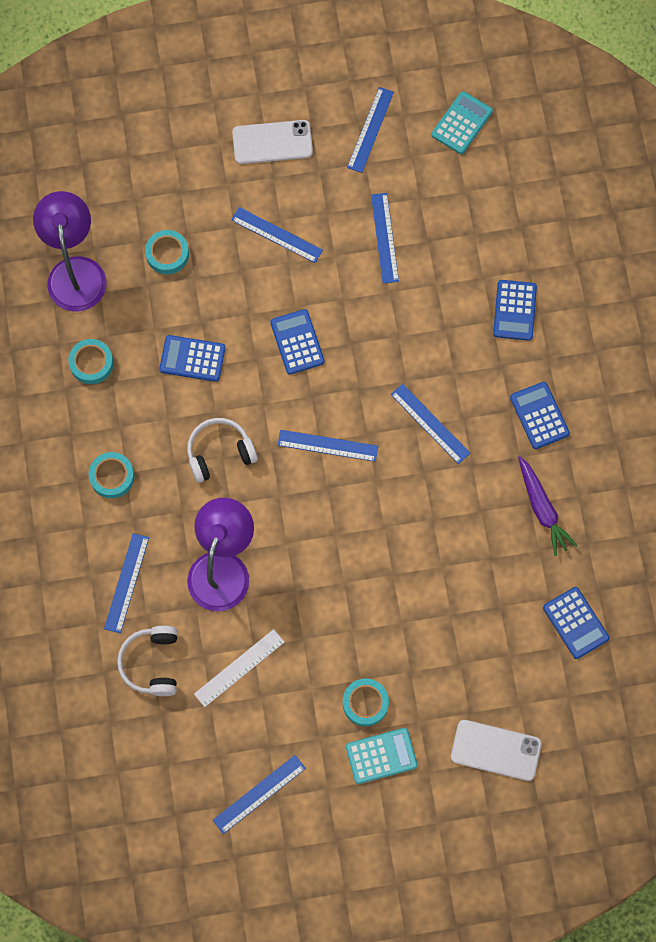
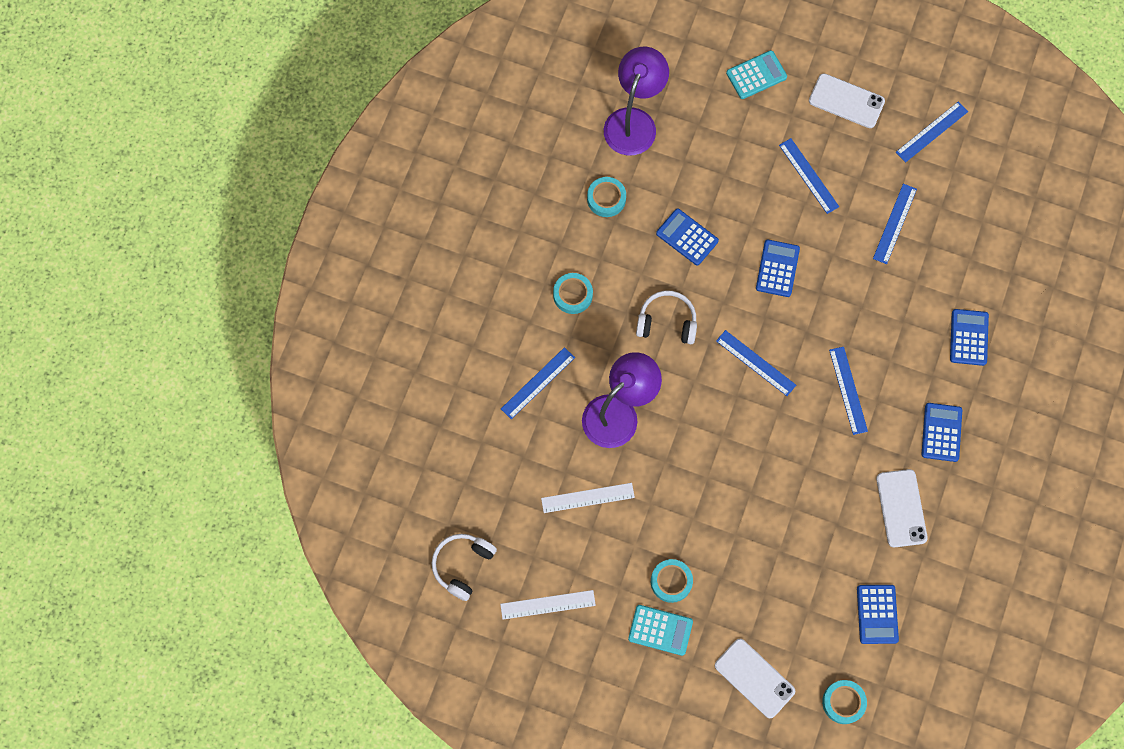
camera: 30 degrees right, 0 degrees up
(152, 663) = (522, 456): white headphones -> white headphones (463, 565)
(167, 254) = (713, 145): turquoise tape -> turquoise tape (843, 702)
(259, 794) = (548, 604): blue ruler -> white ruler
(462, 123) = (1010, 165): turquoise calculator -> turquoise calculator (756, 75)
(514, 310) = (969, 337): blue calculator -> blue calculator turned 150 degrees clockwise
(542, 509) = (901, 508): purple carrot -> white phone

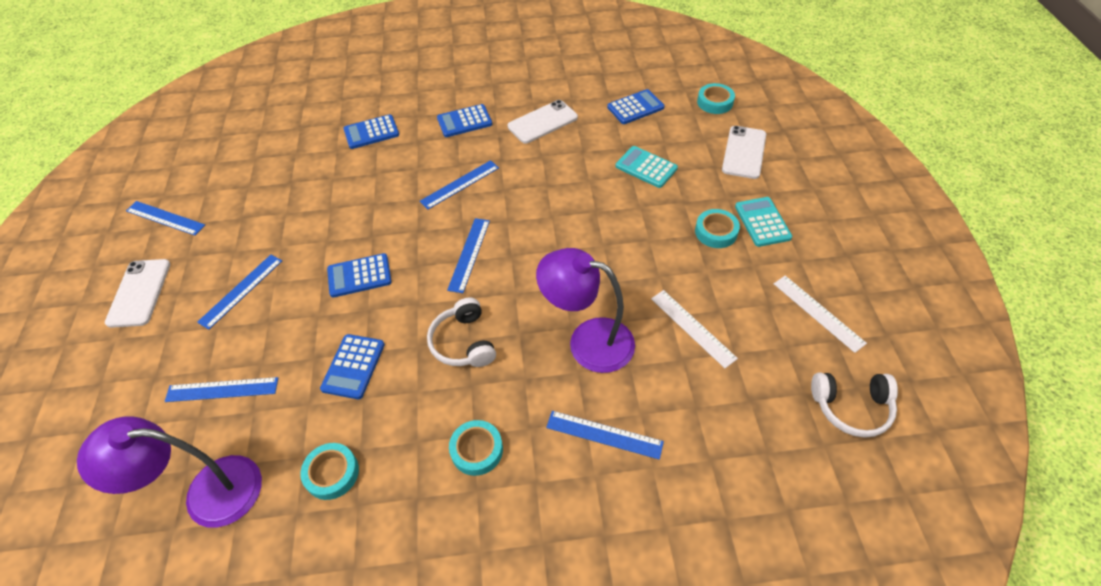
camera: 115 degrees left, 20 degrees down
(756, 75) = (115, 386): turquoise calculator -> turquoise calculator (646, 167)
(894, 223) = (276, 210): blue ruler -> blue ruler (222, 390)

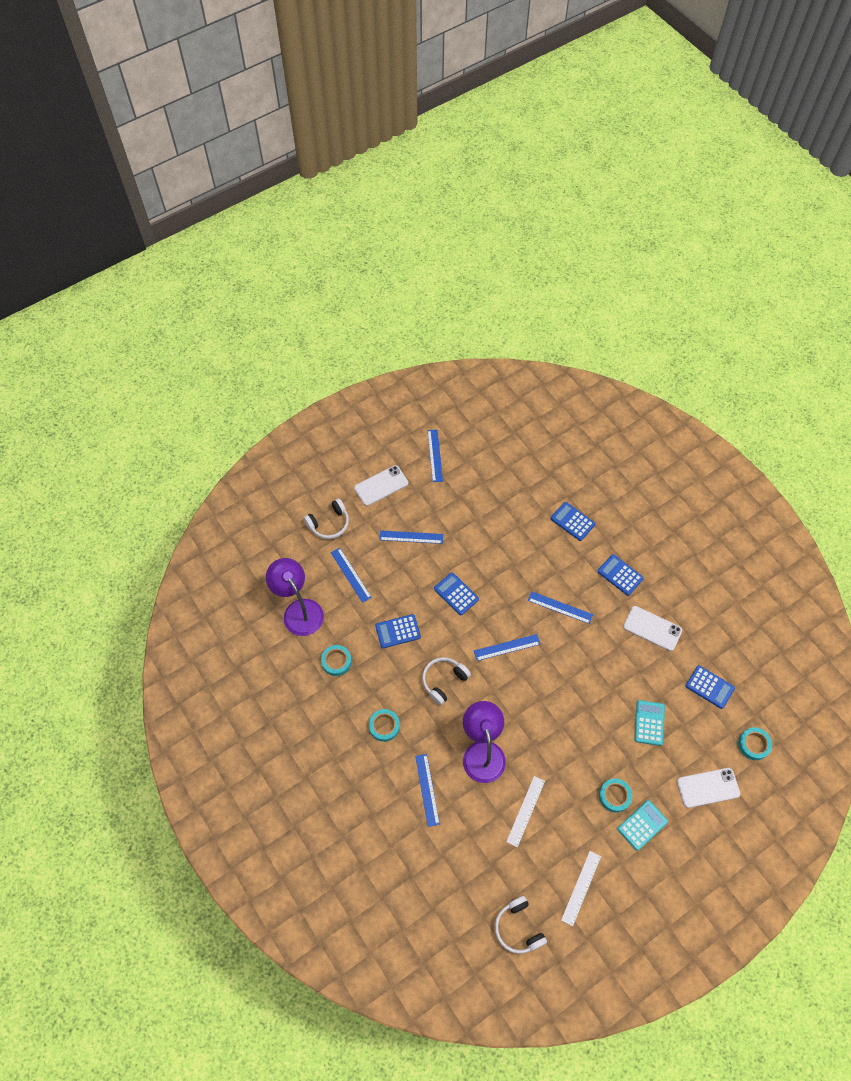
camera: 60 degrees right, 10 degrees up
(122, 383) = (329, 523): none -> white headphones

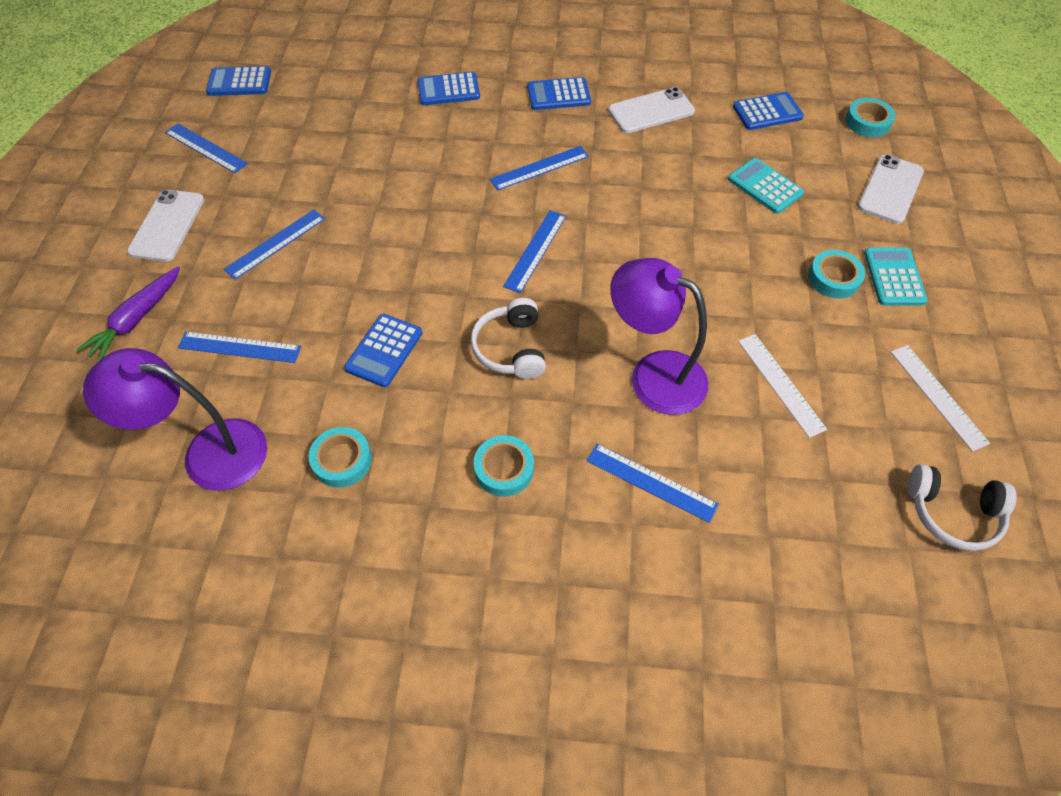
camera: 50 degrees left, 5 degrees down
(329, 523) = (136, 319): white headphones -> purple carrot
(456, 594) = (407, 251): blue calculator -> blue calculator (239, 82)

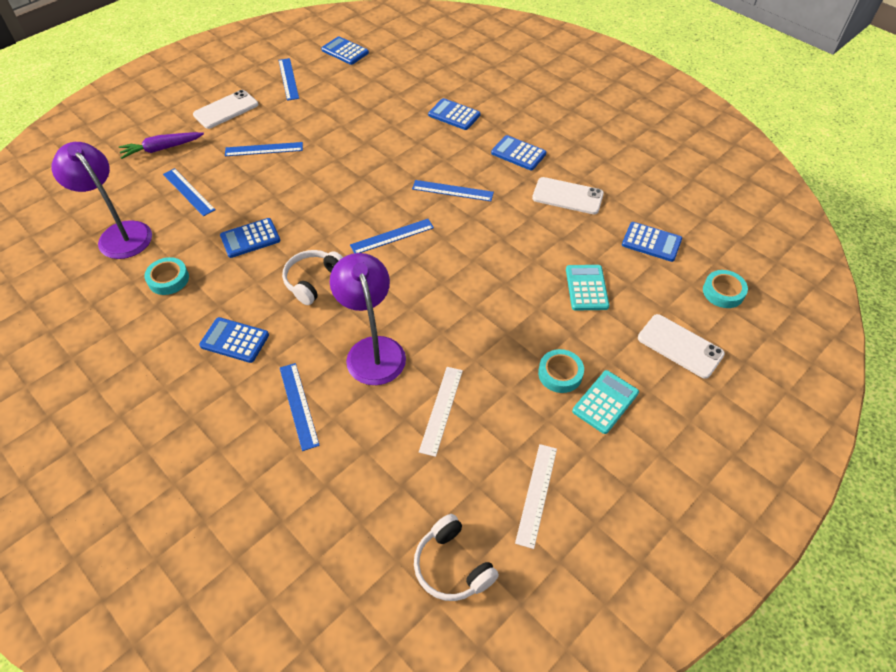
camera: 40 degrees right, 5 degrees down
(504, 469) = (234, 340): turquoise tape -> blue calculator
(890, 189) = (680, 346): white phone -> white phone turned 60 degrees clockwise

